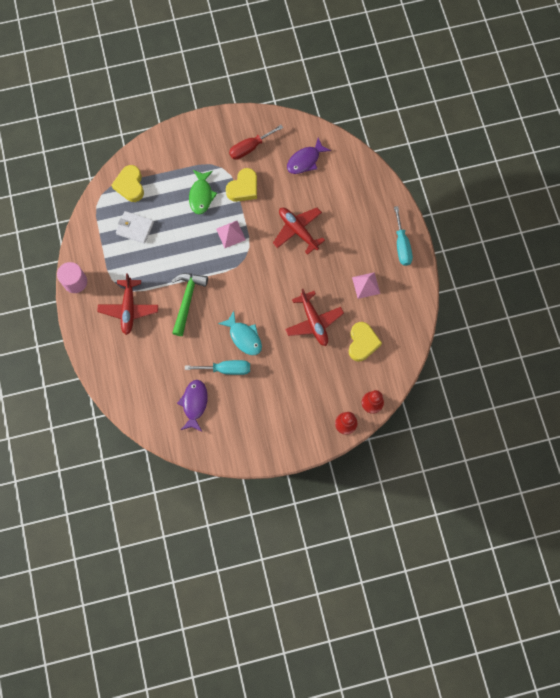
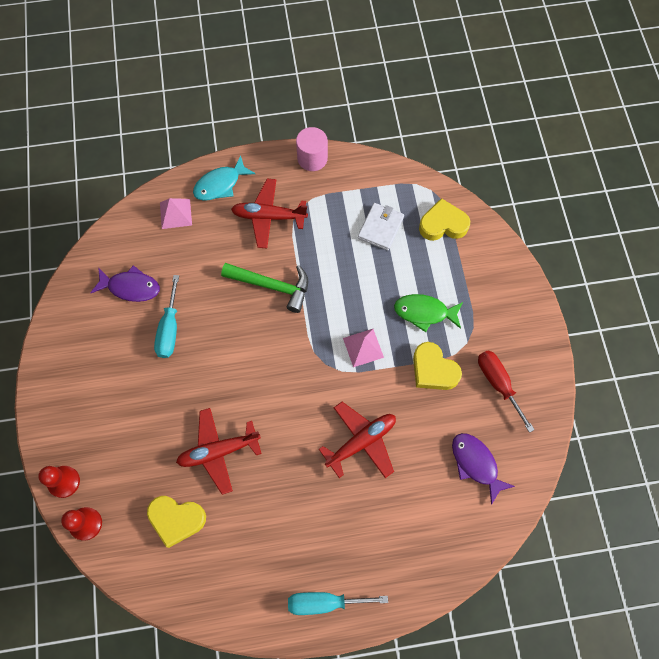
camera: 95 degrees right, 5 degrees down
(244, 337) = (210, 354): turquoise fish -> turquoise fish (220, 184)
(366, 285) = (265, 536): pink pyramid -> pink pyramid (175, 214)

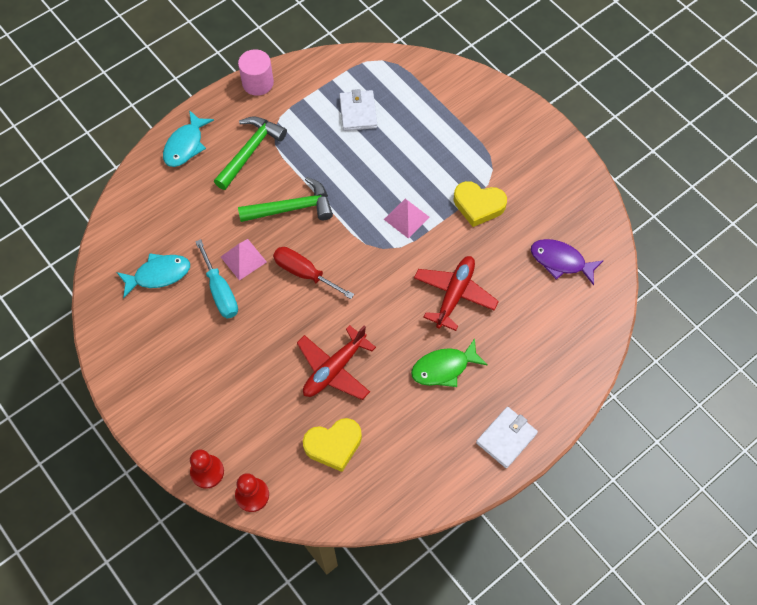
camera: 30 degrees left, 5 degrees down
(131, 287) = (158, 275): purple fish -> turquoise fish
(175, 214) = (159, 190): pink pyramid -> pink pyramid (243, 259)
(269, 217) = (250, 151): red plane -> green hammer
(324, 602) = (506, 438): turquoise screwdriver -> white wallet
(424, 312) = (441, 163): green fish -> green fish (444, 368)
(443, 224) = (411, 83): yellow heart -> none
(498, 383) = (539, 189): red screwdriver -> red screwdriver (304, 273)

